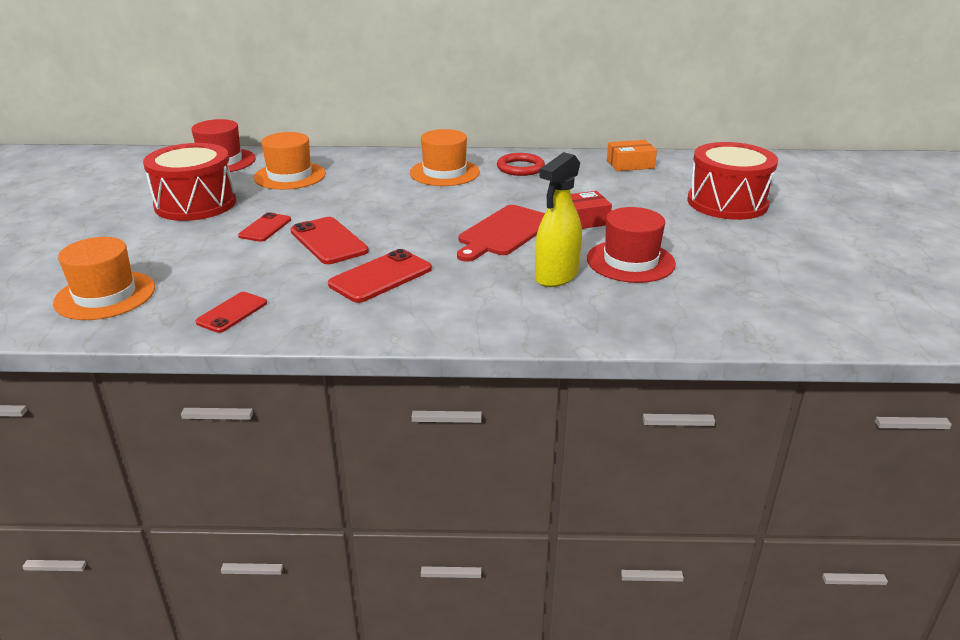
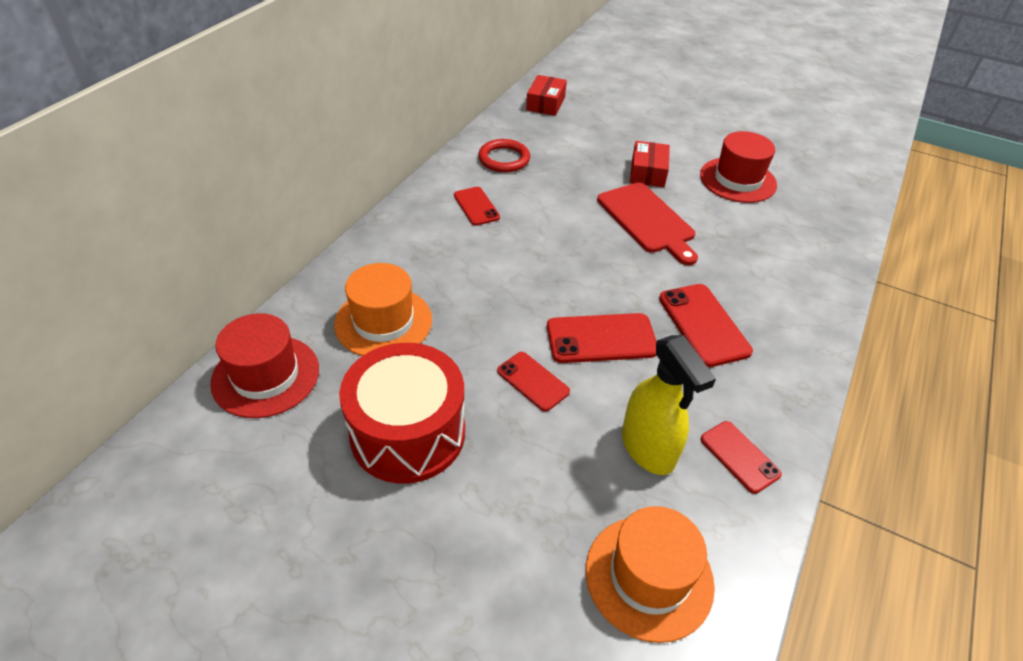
camera: 65 degrees left, 15 degrees up
(444, 173) = (476, 206): orange hat -> red phone
(556, 276) = (747, 224): yellow spray bottle -> yellow spray bottle (648, 449)
(630, 164) = (545, 103): orange box -> red box
(727, 203) = (657, 97): red drum -> none

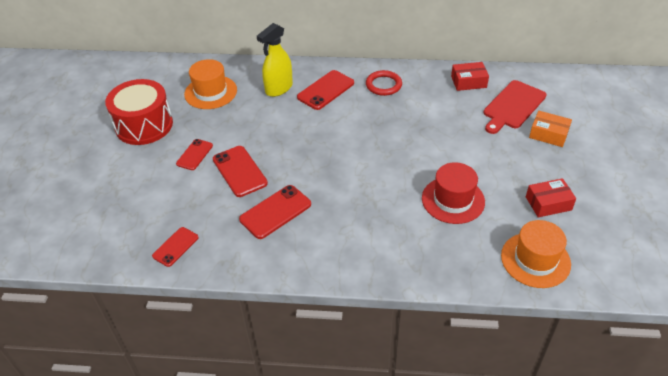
camera: 70 degrees right, 0 degrees up
(266, 376) = (159, 73): red hat -> none
(476, 206) = (325, 90): red phone -> red phone, size x1.57
(647, 172) = (423, 151): red box -> red box (548, 203)
(648, 220) = (365, 164): red cutting board -> red cutting board (513, 106)
(648, 449) = (166, 209): yellow spray bottle -> yellow spray bottle (278, 88)
(649, 576) = (90, 226): orange hat -> orange hat (535, 260)
(664, 92) = (548, 134): none -> orange box

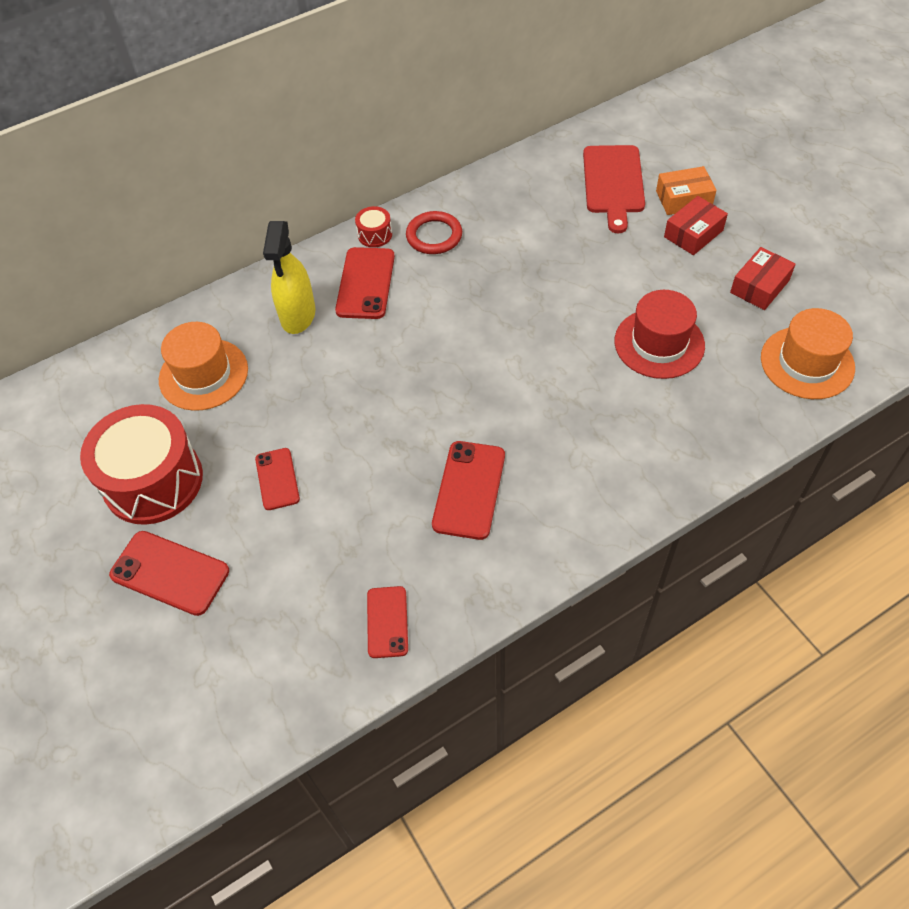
camera: 35 degrees left, 10 degrees up
(239, 171) = (365, 464): red phone -> red phone (170, 573)
(354, 70) = (375, 235): none -> red drum
(468, 82) = (533, 177): red box -> red box (693, 234)

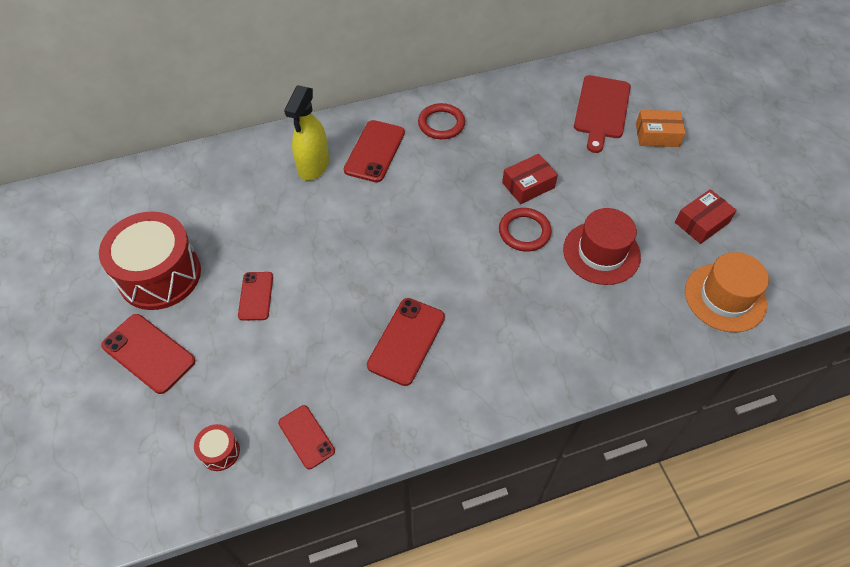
camera: 10 degrees right, 0 degrees up
(203, 374) = (225, 198): orange hat -> none
(375, 235) = (394, 113): red drum -> red drum (220, 452)
(387, 622) = (306, 437): red phone -> red phone turned 45 degrees counterclockwise
(566, 338) = (524, 232): none -> red ring
(693, 234) = (657, 166): red box -> red box (528, 185)

